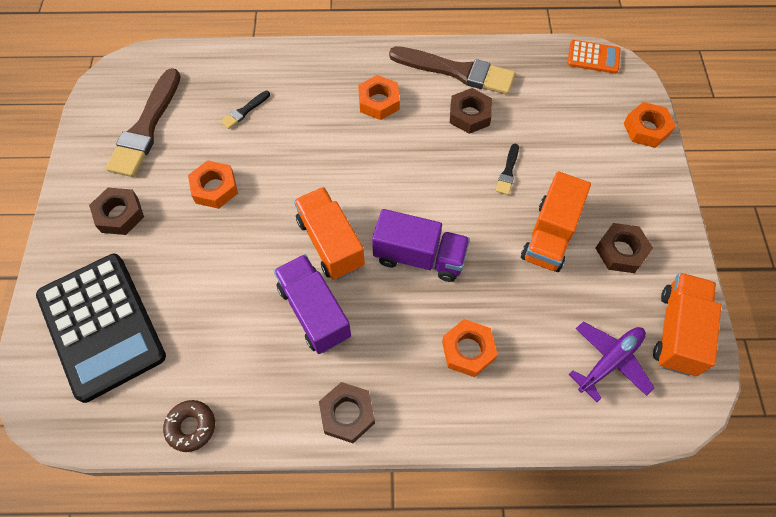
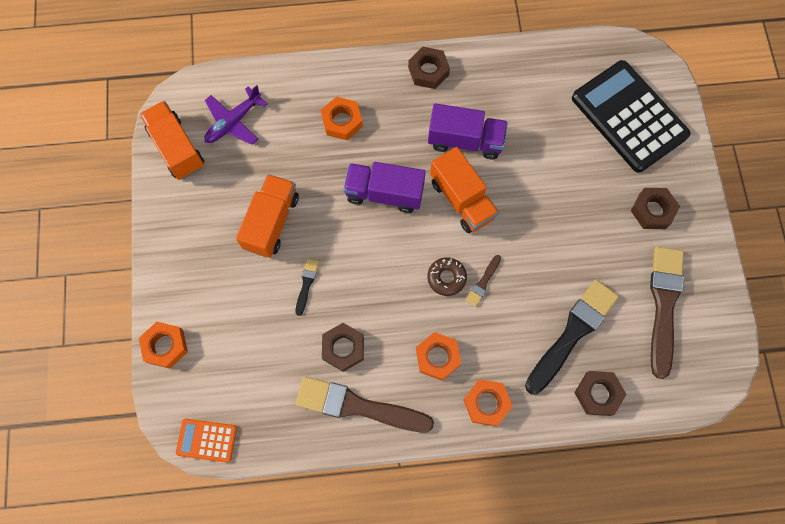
camera: 175 degrees right, 10 degrees up
(191, 427) = (537, 54): brown donut -> brown donut (446, 278)
(215, 188) = (576, 244): orange nut -> orange nut (486, 403)
(244, 111) = (572, 333): black brush -> black brush, size x2.26
(314, 312) = (465, 140): purple truck -> purple truck turned 45 degrees counterclockwise
(323, 160) = (483, 282): none -> brown brush
(621, 251) = (211, 212): brown nut -> brown nut (598, 394)
(677, 332) = (177, 148): orange truck -> orange truck turned 135 degrees clockwise

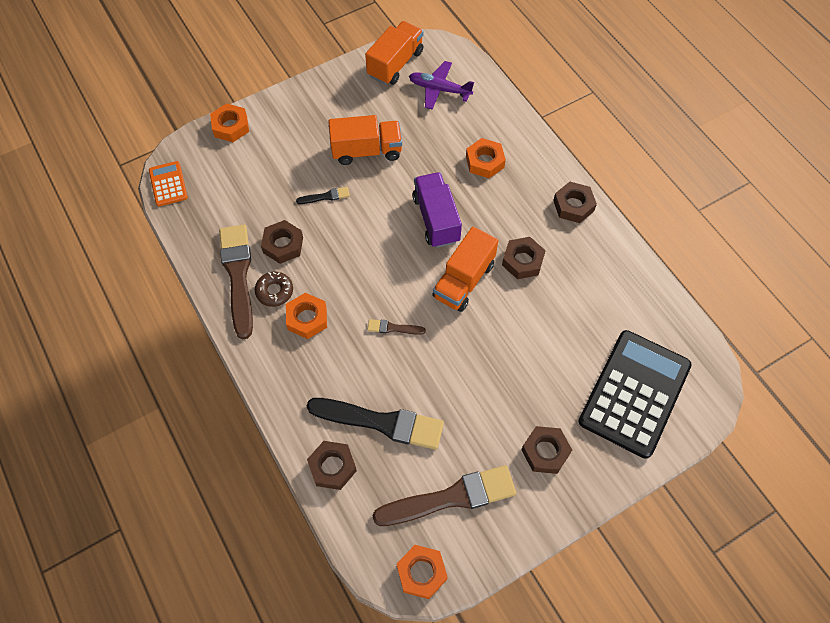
camera: 65 degrees right, 10 degrees down
(446, 278) = (383, 297): brown donut -> brown donut (274, 291)
(465, 140) = (522, 261): purple truck -> brown nut
(486, 403) = (282, 374): orange nut -> orange nut (421, 572)

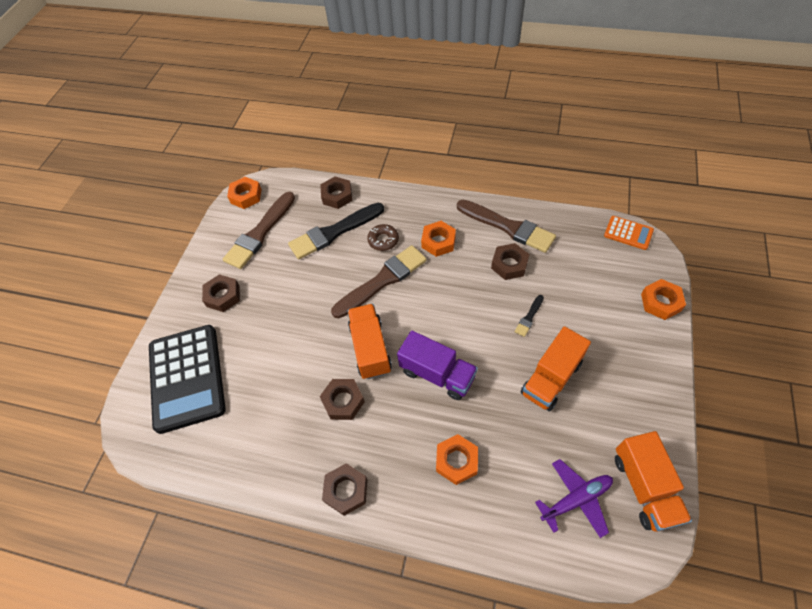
camera: 140 degrees right, 5 degrees down
(274, 291) = (476, 238): brown donut -> brown donut (383, 240)
(393, 328) = (382, 281): brown brush -> brown brush, size x2.26

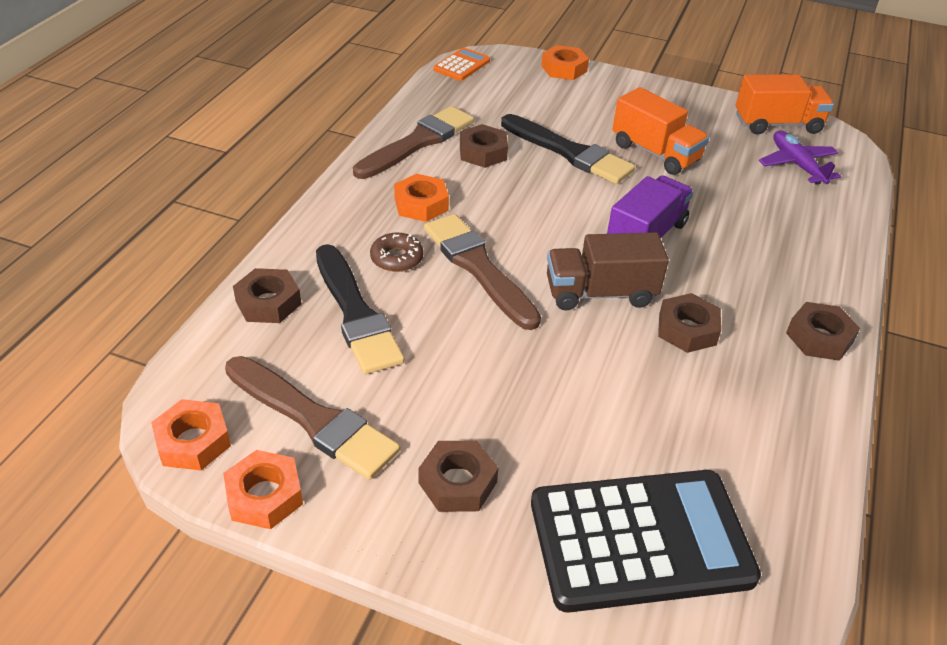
camera: 90 degrees left, 15 degrees down
(370, 348) = (600, 293): orange truck -> brown truck
(456, 461) = (765, 237): orange nut -> orange nut (264, 496)
(529, 317) = (569, 152): black brush -> black brush, size x2.26

